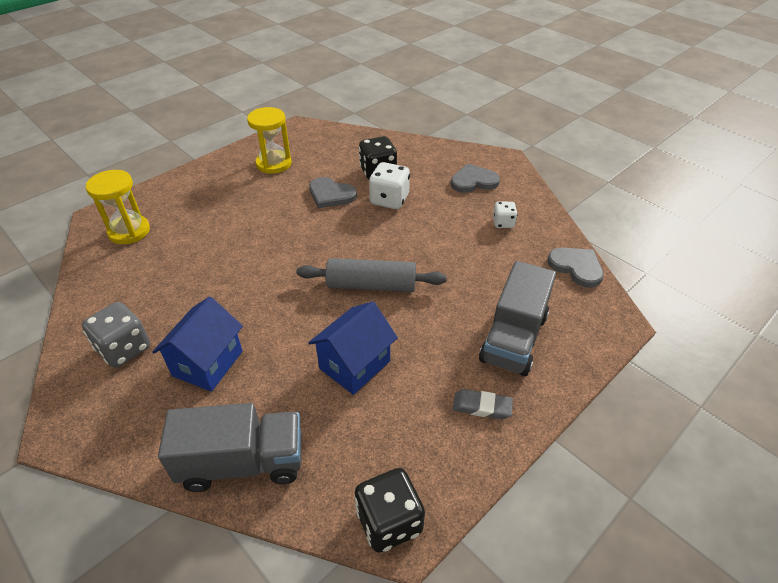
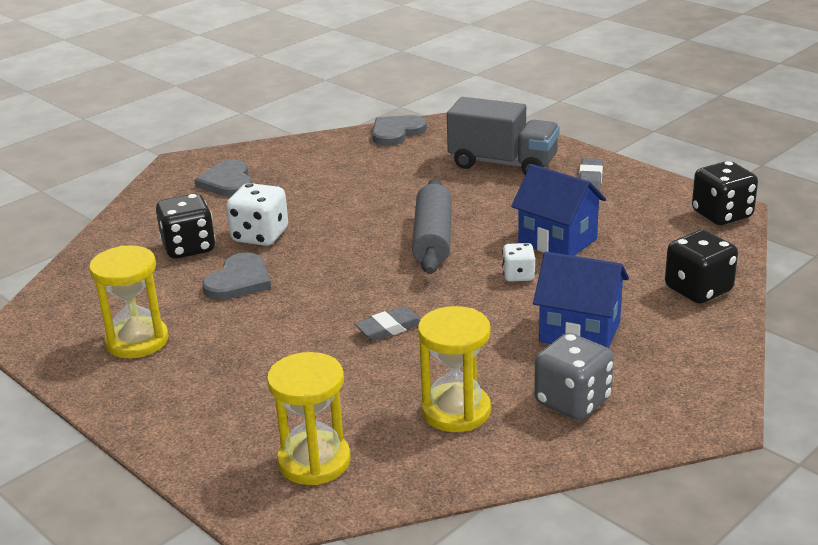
camera: 90 degrees left, 15 degrees down
(144, 289) = (456, 411): none -> yellow hourglass
(242, 462) = (698, 290): grey truck -> black dice
(251, 260) = (389, 328): none -> grey eraser
(503, 223) = (318, 166): white dice -> white dice (518, 275)

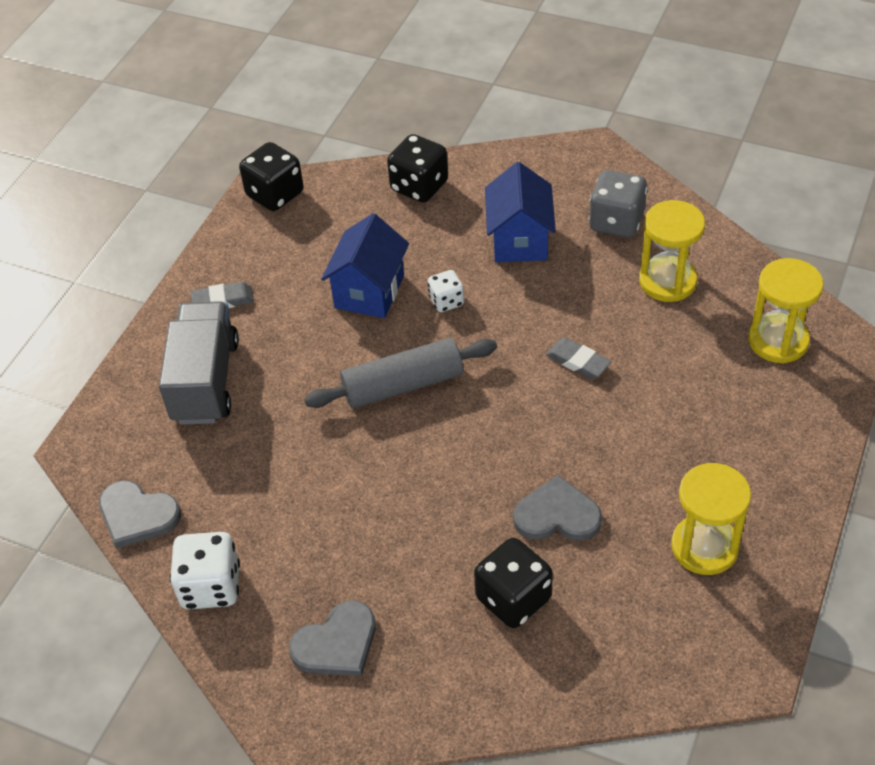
camera: 110 degrees left, 20 degrees up
(260, 236) = (458, 540): white dice -> white dice (211, 586)

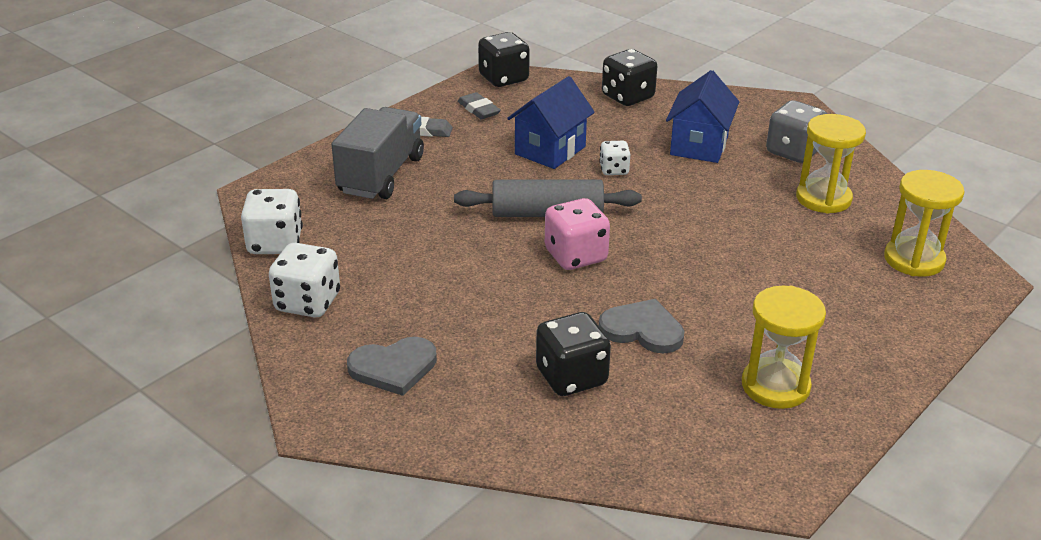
camera: 15 degrees right, 15 degrees down
(137, 515) = (275, 243): grey heart -> white dice
(455, 436) = (575, 256): none -> pink dice
(578, 361) = (713, 232): grey eraser -> grey eraser (478, 109)

